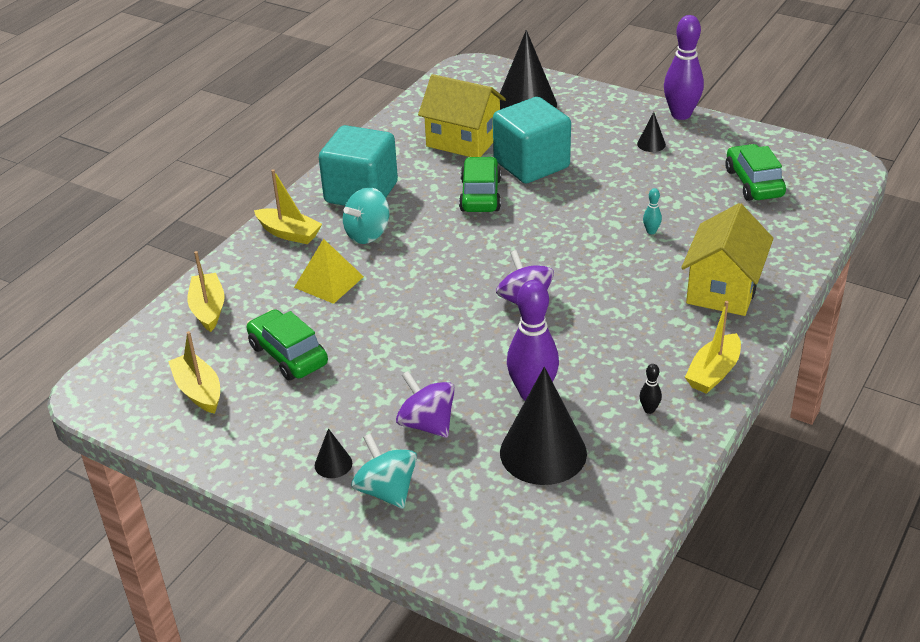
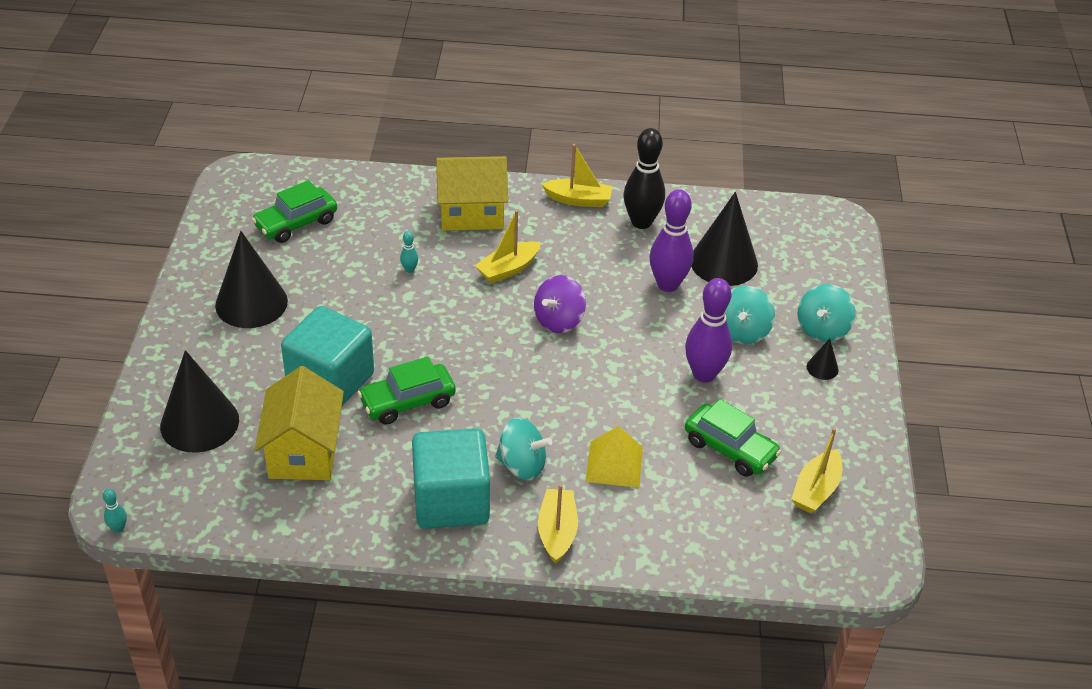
camera: 120 degrees left, 5 degrees up
(208, 309) = (712, 540): yellow boat -> yellow boat (508, 269)
(288, 355) = (730, 449): green car -> green car turned 75 degrees counterclockwise
(427, 424) = (742, 331): purple spinning top -> turquoise spinning top
(450, 65) = (118, 528): none -> turquoise bowling pin
(649, 410) = (641, 222): black bowling pin -> black bowling pin, size x2.38
(651, 144) = (251, 303): black cone -> black cone, size x2.30
(681, 114) = (180, 294): purple bowling pin -> purple bowling pin (704, 374)

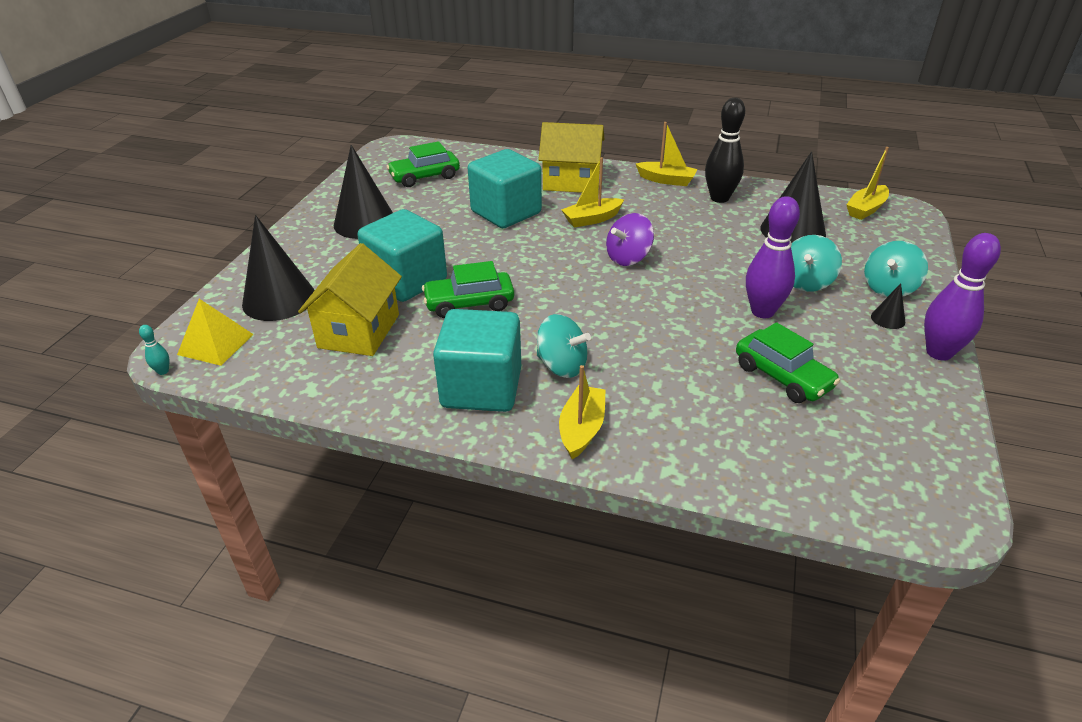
camera: 15 degrees right, 5 degrees down
(409, 270) = (506, 212): turquoise bowling pin -> turquoise cube
(614, 464) = (656, 376): yellow pyramid -> yellow pyramid (215, 344)
(667, 284) = (736, 242): purple bowling pin -> purple bowling pin (939, 353)
(816, 490) = (876, 426): yellow boat -> yellow boat (866, 209)

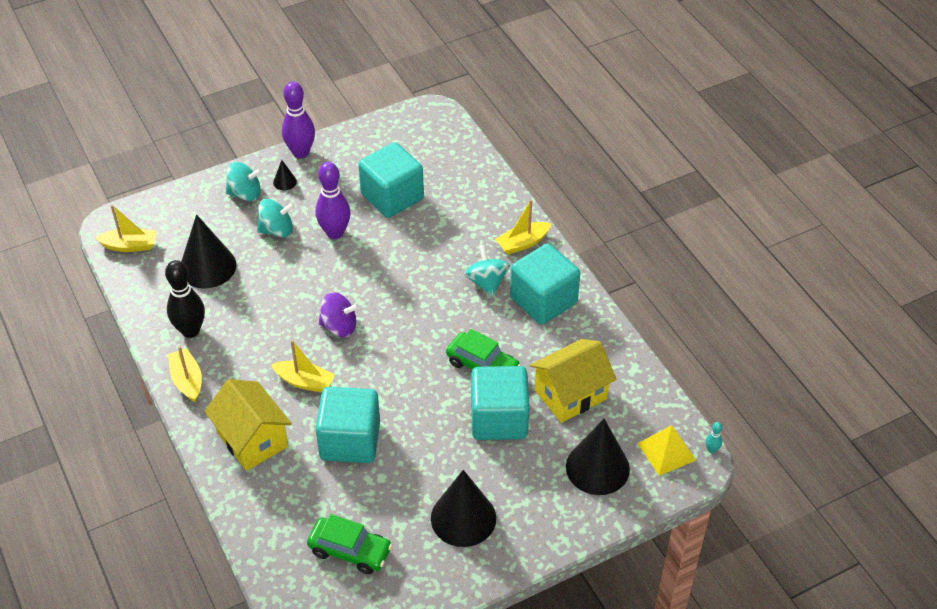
camera: 135 degrees left, 10 degrees up
(782, 376) = (392, 197): green car -> turquoise cube

